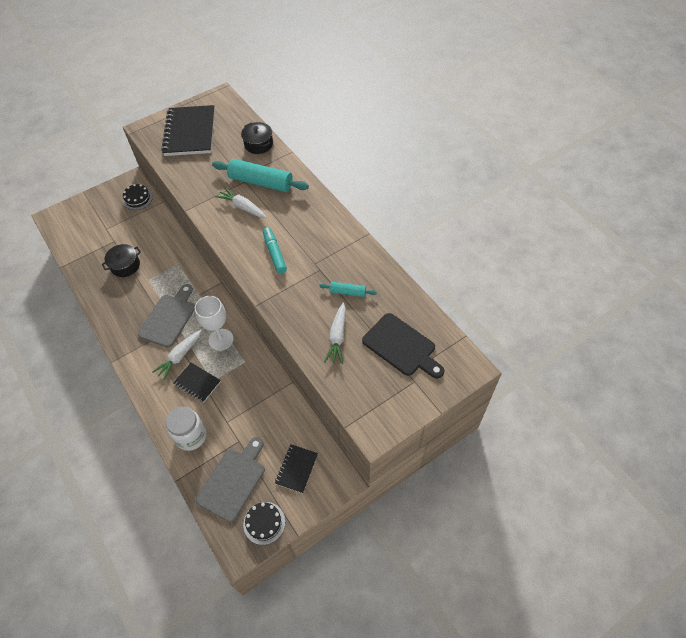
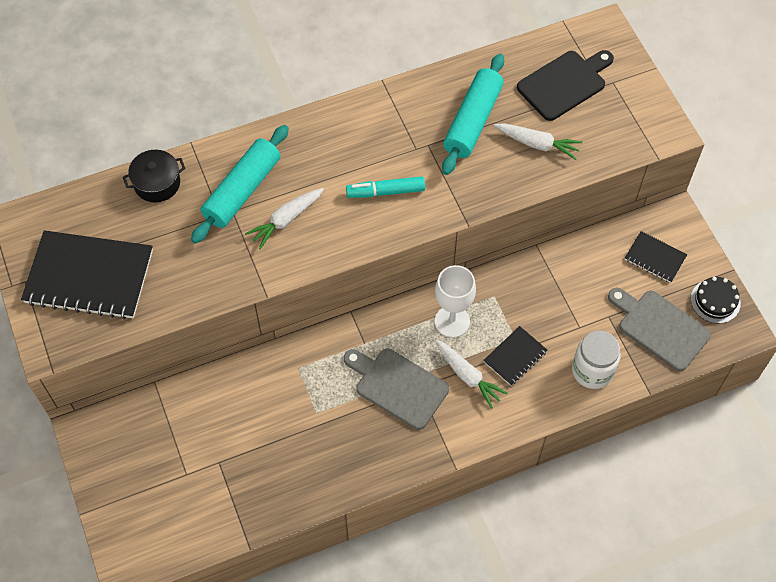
camera: 80 degrees left, 5 degrees up
(125, 266) = (278, 445): black pot -> none
(137, 199) = (133, 422): black cake -> none
(348, 292) = (472, 121): turquoise rolling pin -> turquoise rolling pin, size x2.05

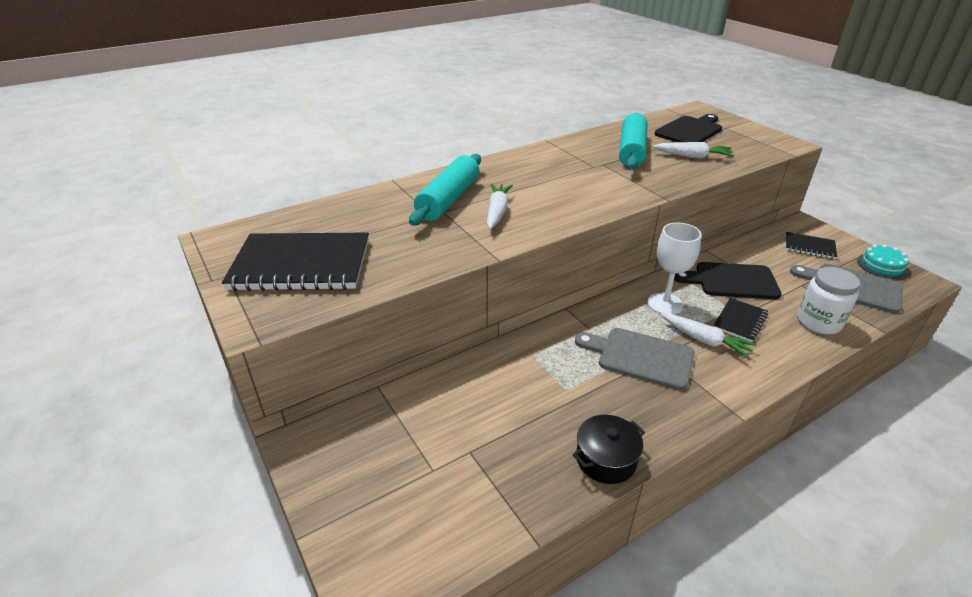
camera: 10 degrees left, 25 degrees down
(157, 183) = (365, 202): black pot -> black pot (606, 459)
(286, 220) = (497, 212): white carrot -> white carrot turned 150 degrees clockwise
(385, 192) = (581, 189): turquoise marker -> none
(537, 299) = (731, 281): none -> black cutting board
(715, 301) = (882, 266): black cake -> turquoise cake

